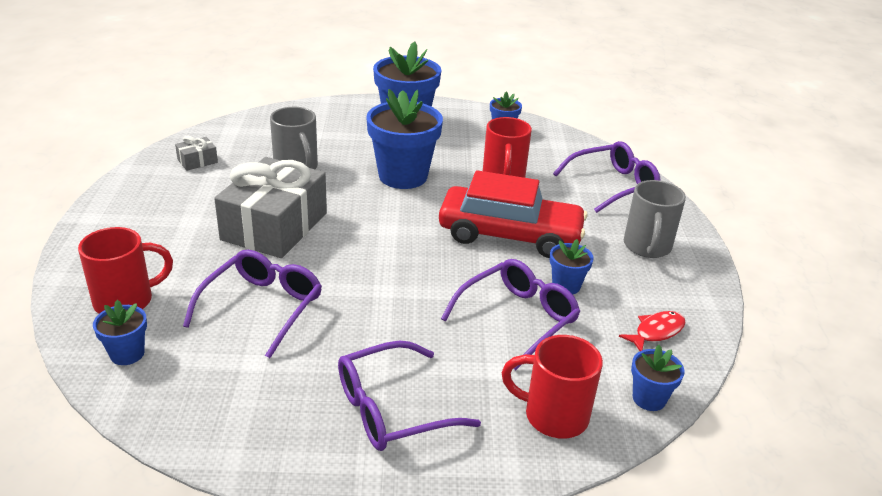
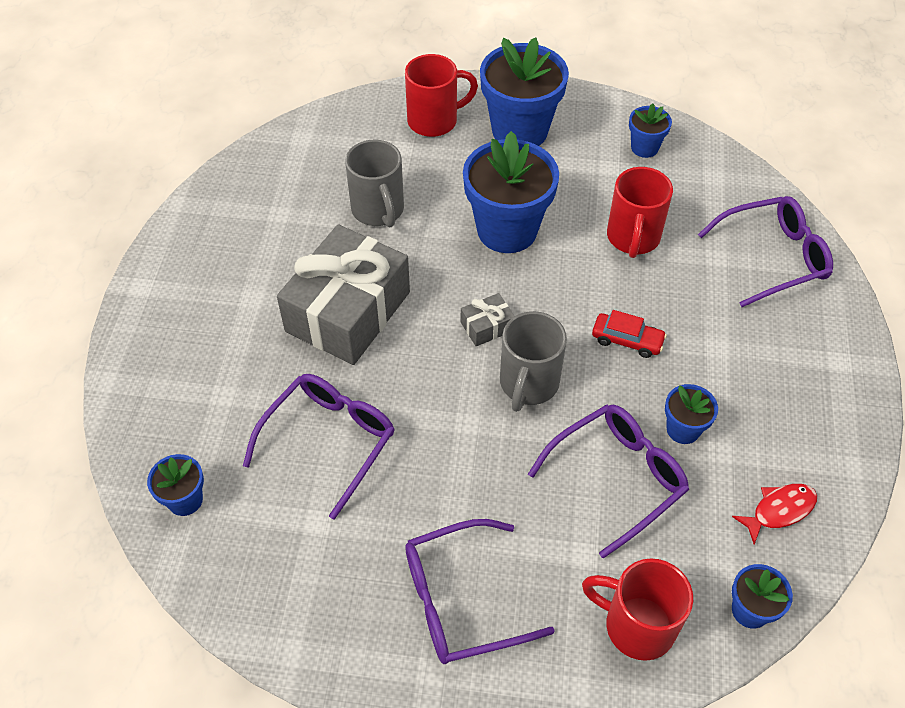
camera: 10 degrees right, 20 degrees up
(126, 301) = (182, 422): red mug -> red mug (434, 121)
(197, 161) = (261, 194): grey gift -> grey gift (487, 326)
(510, 235) = (627, 340): red car -> red car, size x0.41
(647, 247) = (795, 370): grey mug -> grey mug (528, 384)

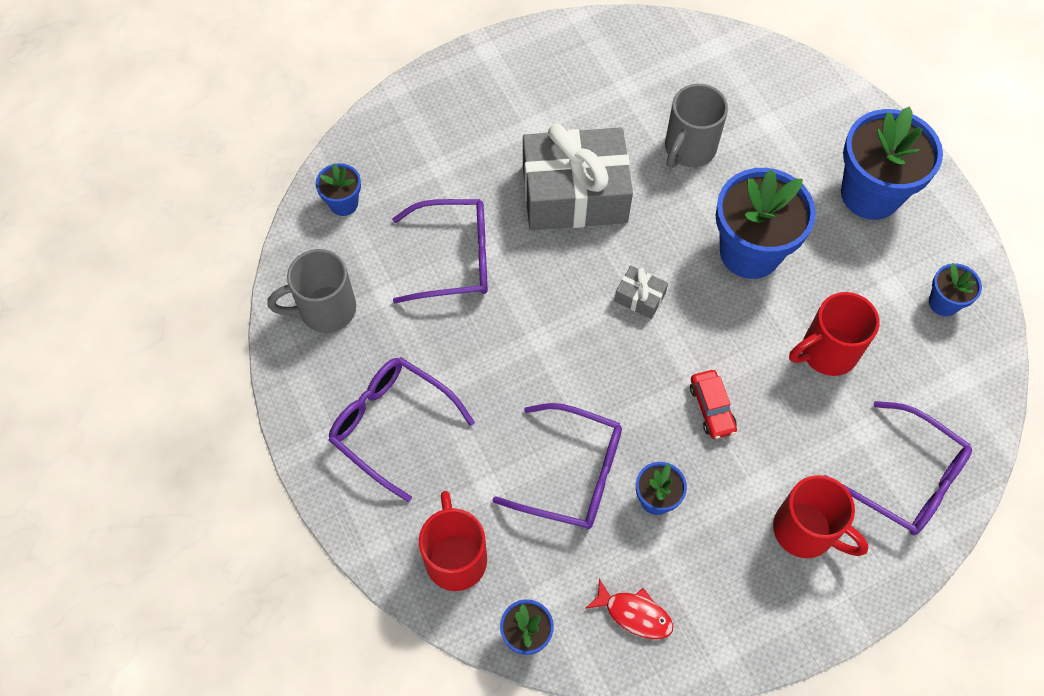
camera: 55 degrees right, 10 degrees up
(434, 121) = (821, 125): red mug -> red mug (805, 531)
(528, 384) = (609, 360): grey mug -> grey mug (325, 309)

